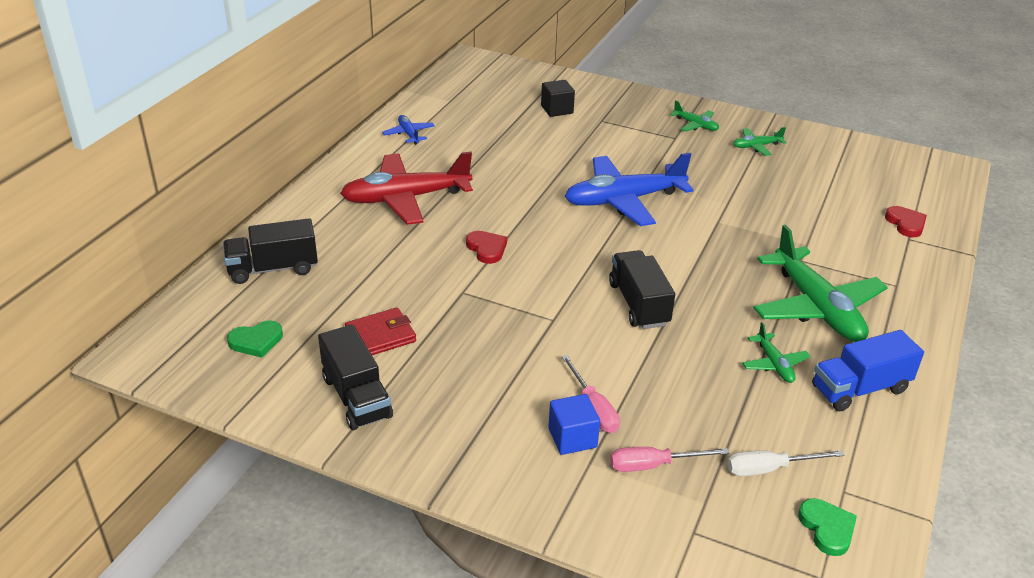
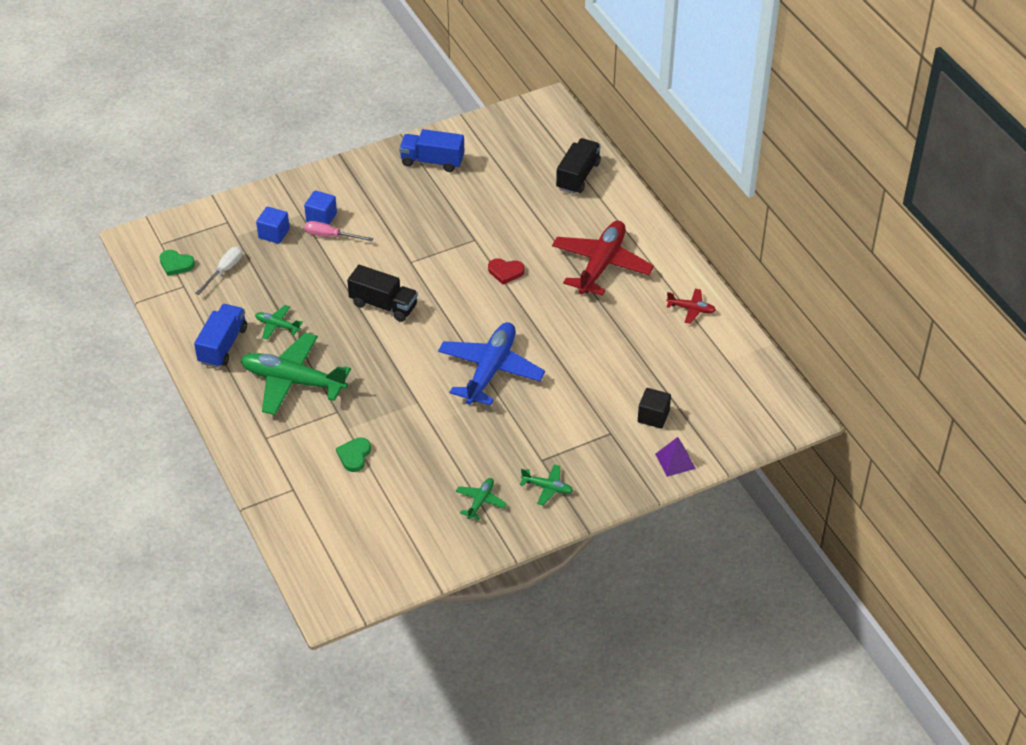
camera: 130 degrees right, 10 degrees up
(256, 341) = (515, 145): green heart -> green heart (354, 456)
(356, 397) = (432, 161): black truck -> blue truck
(380, 336) = (470, 190): red wallet -> none
(409, 134) = (691, 309): blue plane -> red plane
(586, 87) = (675, 461): none -> purple pyramid
(653, 465) = (274, 233): pink screwdriver -> blue cube
(695, 125) = (547, 488): green plane -> green plane turned 150 degrees counterclockwise
(906, 224) = (307, 503): red heart -> none

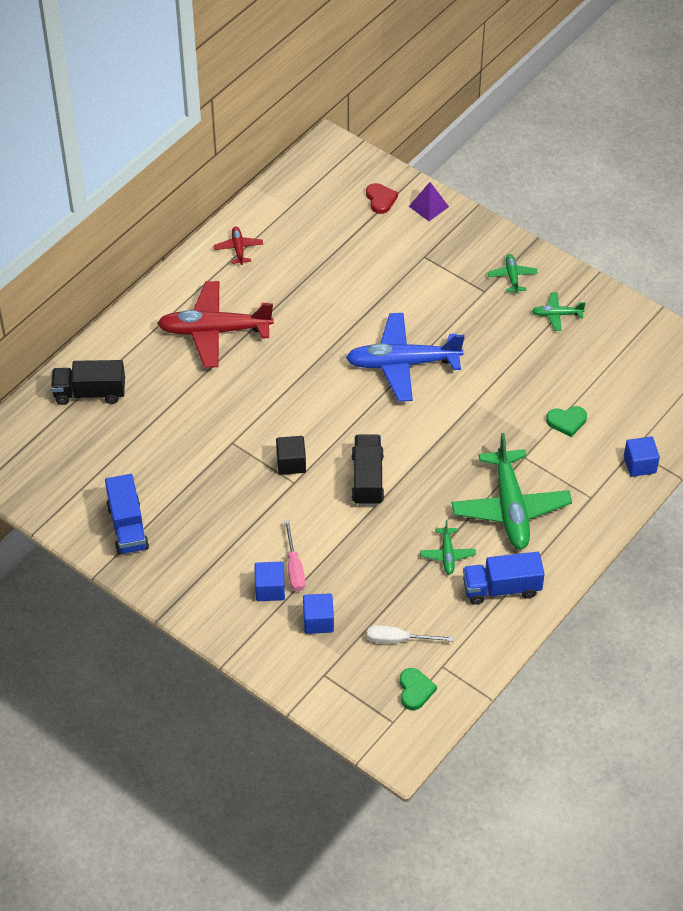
camera: 115 degrees left, 5 degrees up
(274, 486) = (639, 464): none -> blue cube
(505, 272) = (265, 400): red heart -> red heart (380, 200)
(653, 416) = (387, 235): black cube -> black cube (291, 463)

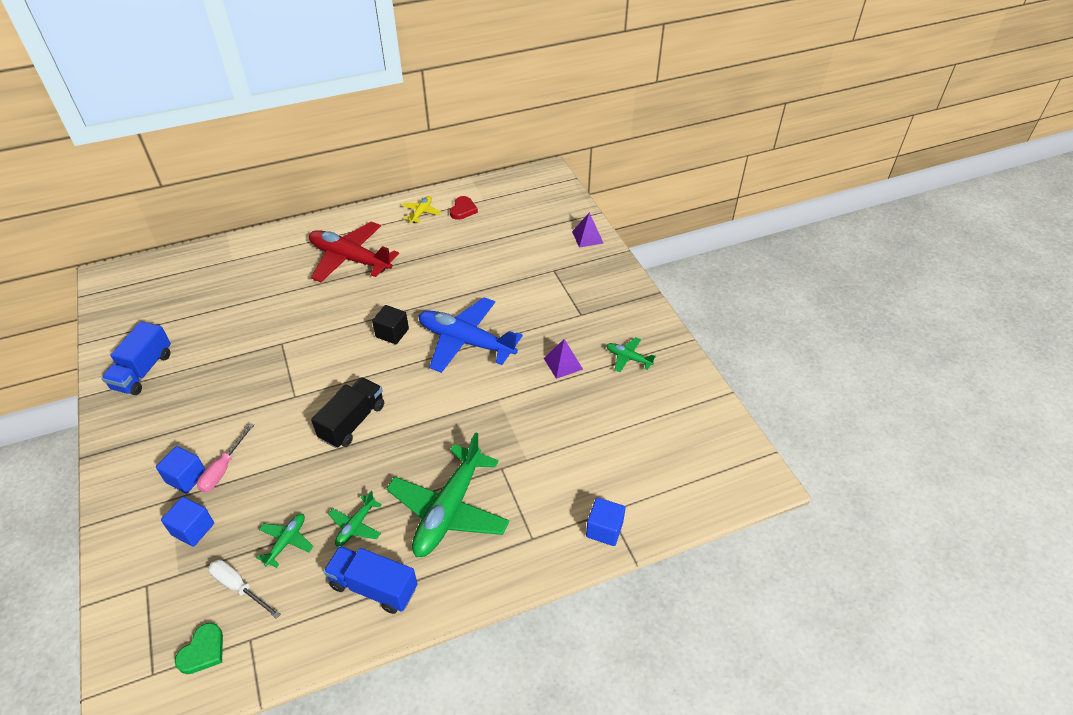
camera: 30 degrees right, 5 degrees down
(90, 393) = (224, 264): black truck -> none
(238, 249) = (421, 213): red plane -> yellow plane
(291, 463) = (307, 380): black cube -> black cube (392, 333)
(380, 200) = (554, 219): red heart -> red heart (463, 210)
(504, 345) = (563, 363): none -> purple pyramid
(512, 277) = (613, 313): green plane -> green plane (286, 542)
(567, 421) = (565, 454): green heart -> none

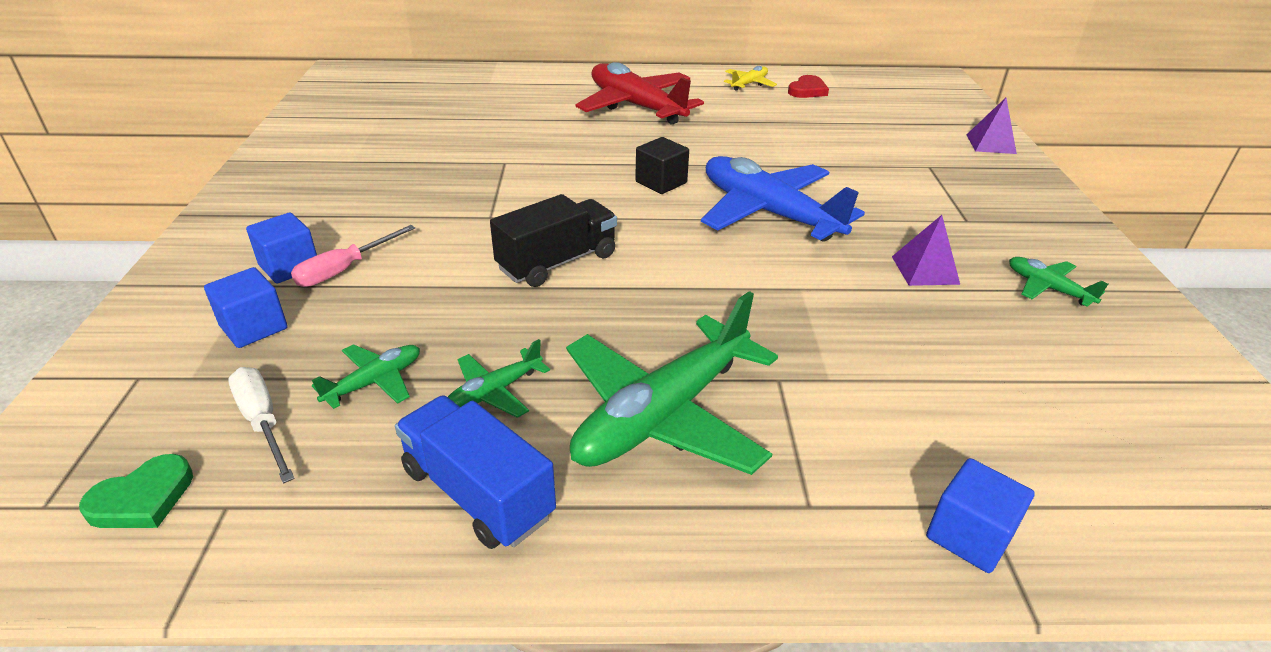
camera: 20 degrees right, 10 degrees down
(143, 371) = (318, 152): blue truck -> none

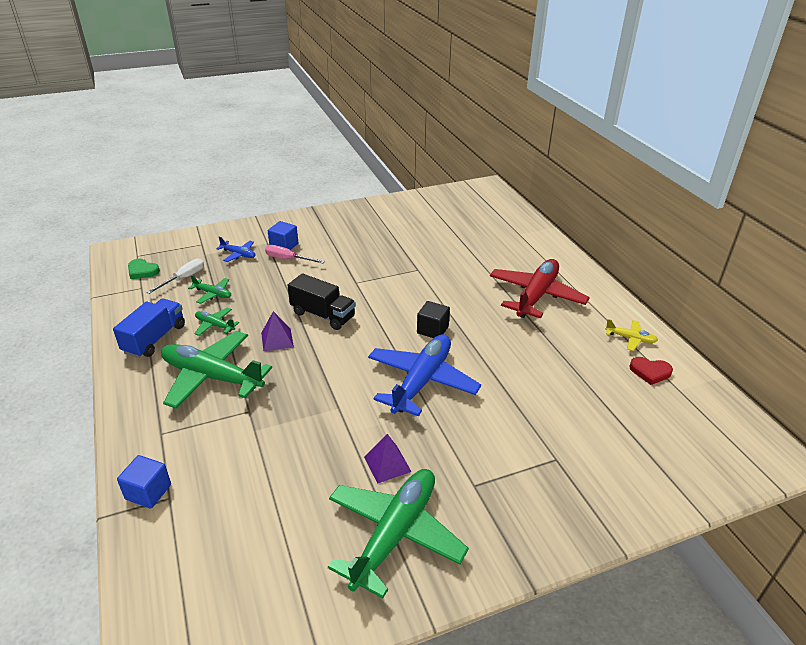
camera: 70 degrees right, 0 degrees up
(254, 327) = (238, 254): blue cube -> blue plane
(990, 144) = (639, 500): purple pyramid -> purple pyramid (277, 339)
(1047, 288) = (395, 534): green plane -> green plane, size x2.19

